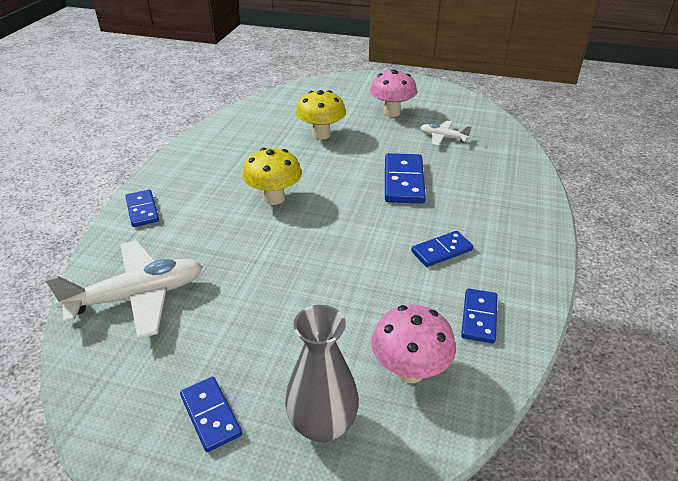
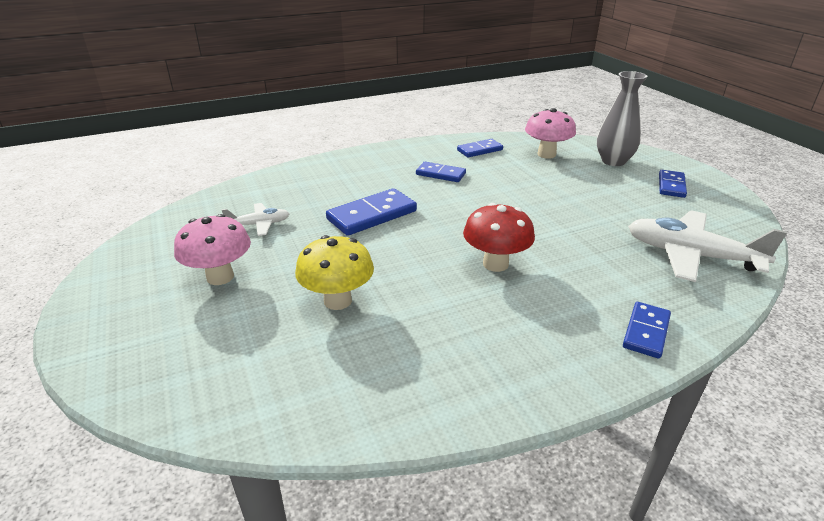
camera: 130 degrees left, 5 degrees down
(274, 198) = (495, 264): yellow mushroom -> red mushroom
(443, 138) = (259, 224): white plane -> white plane turned 90 degrees counterclockwise

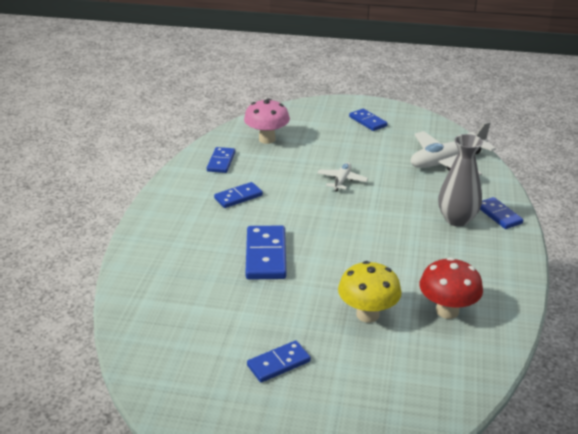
camera: 55 degrees left, 0 degrees up
(220, 277) = (279, 363): pink mushroom -> blue domino
(259, 224) = (214, 318): white plane -> white plane (342, 181)
(495, 264) = (388, 231): red mushroom -> red mushroom (447, 311)
(613, 161) = (311, 121): grey vase -> grey vase (457, 219)

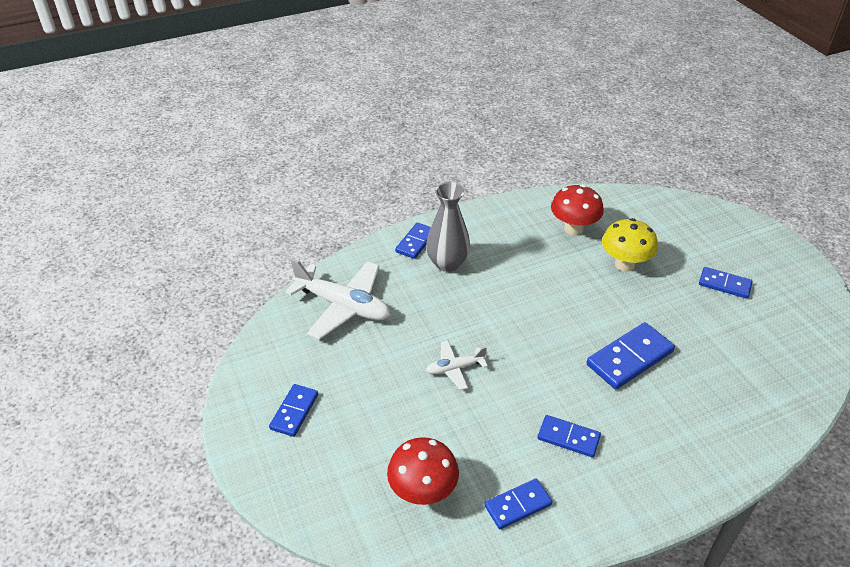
camera: 125 degrees left, 10 degrees up
(267, 139) = (423, 491): pink mushroom -> red mushroom

